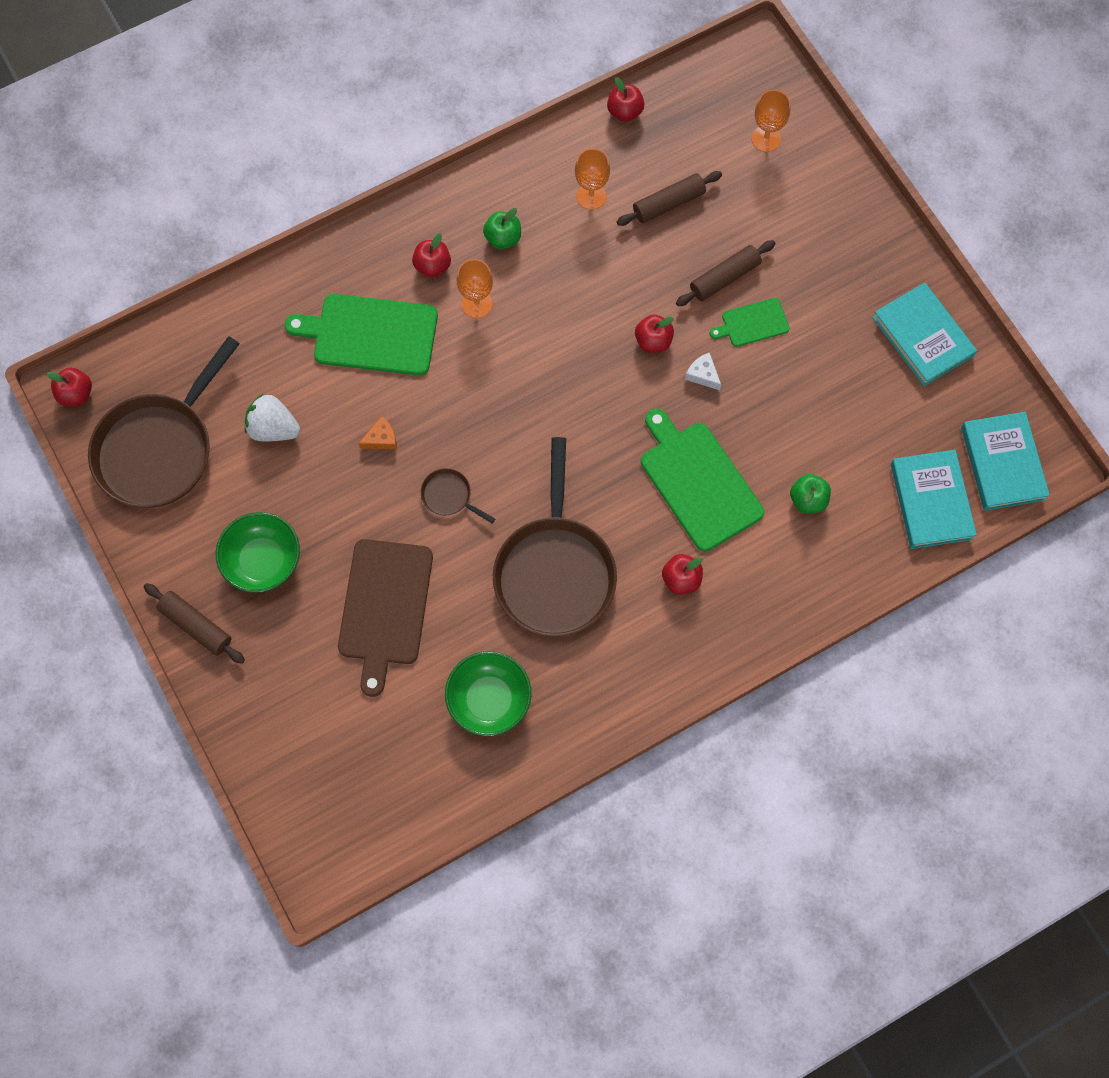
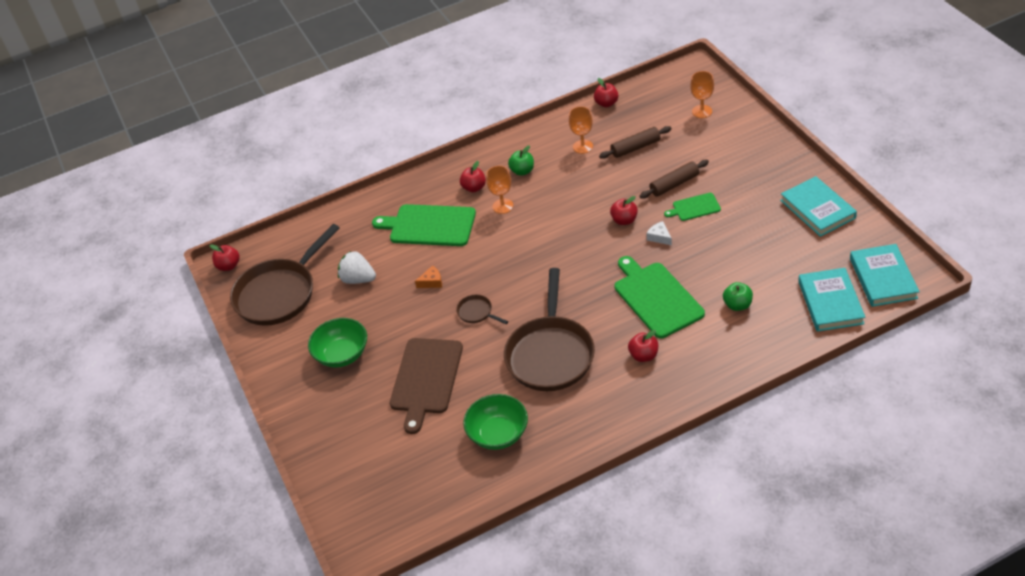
camera: 10 degrees right, 25 degrees down
(196, 626) = (290, 394): brown rolling pin -> none

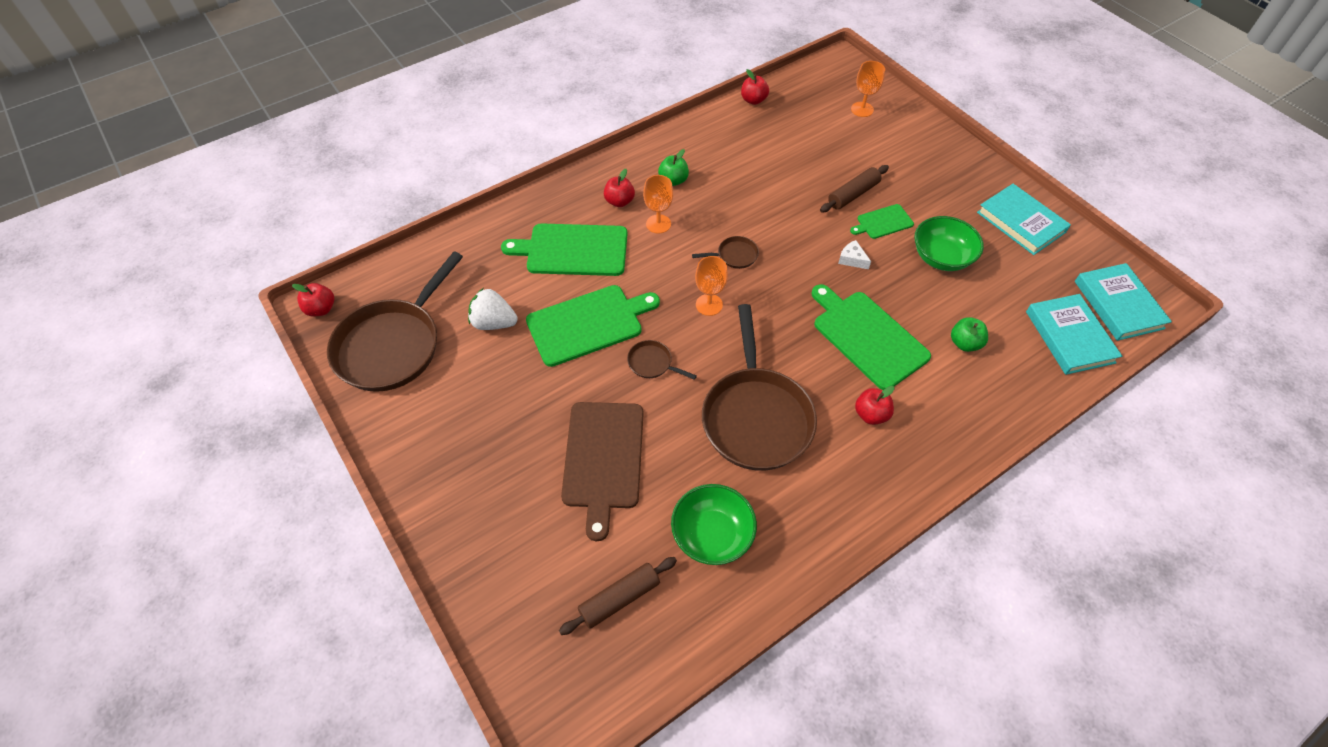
camera: 15 degrees left, 10 degrees up
(342, 354) = (487, 428): green bowl -> green bowl (941, 257)
(432, 282) = (588, 324): orange cheese -> green cutting board
(560, 232) = (734, 255): none -> brown pan
(583, 146) = (737, 150): orange goblet -> orange goblet (709, 305)
(624, 220) = (806, 239): red apple -> none
(635, 147) = (798, 151): brown rolling pin -> brown rolling pin (619, 598)

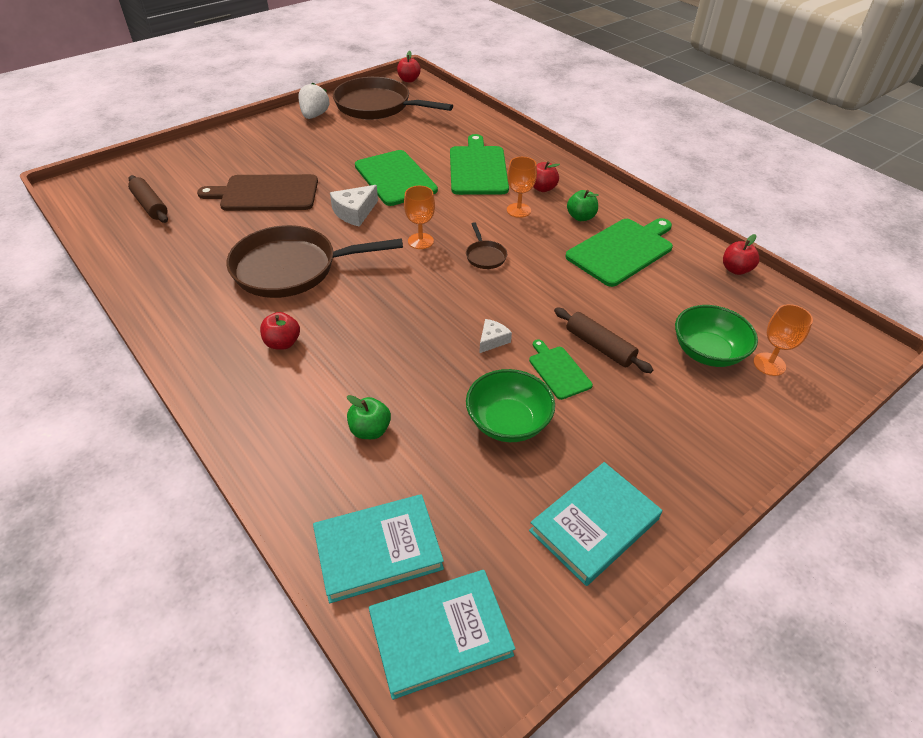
camera: 85 degrees right, 10 degrees down
(494, 322) = (398, 140): white strawberry -> white strawberry (314, 116)
(652, 363) = (355, 212): brown pan -> white cheese
(712, 534) = (185, 245): green bowl -> green bowl (707, 352)
(867, 337) = (381, 346): green cutting board -> green cutting board (622, 250)

